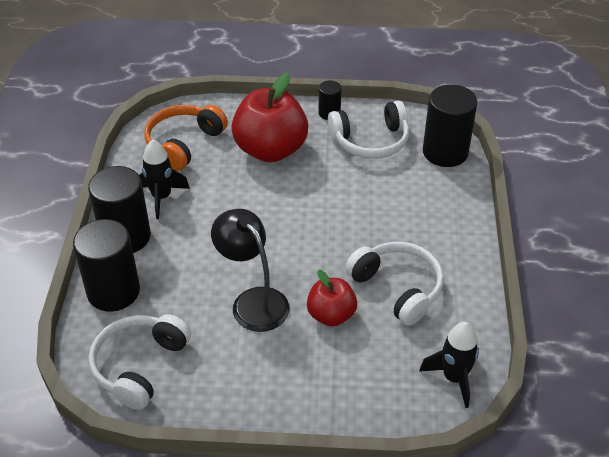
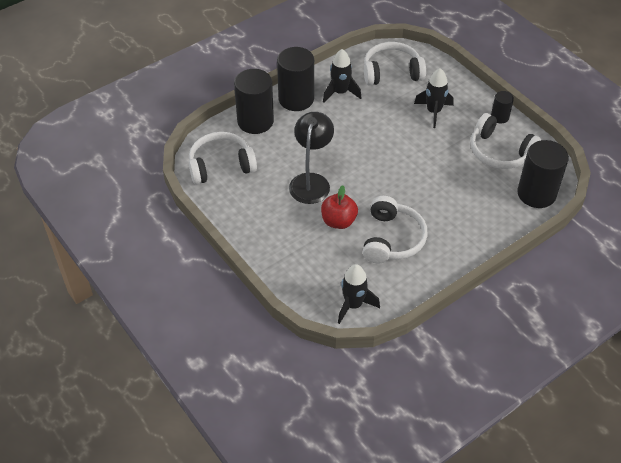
camera: 50 degrees right, 5 degrees up
(183, 143) = (391, 72): orange headphones -> white headphones
(270, 150) = (433, 112): red apple -> black rocket

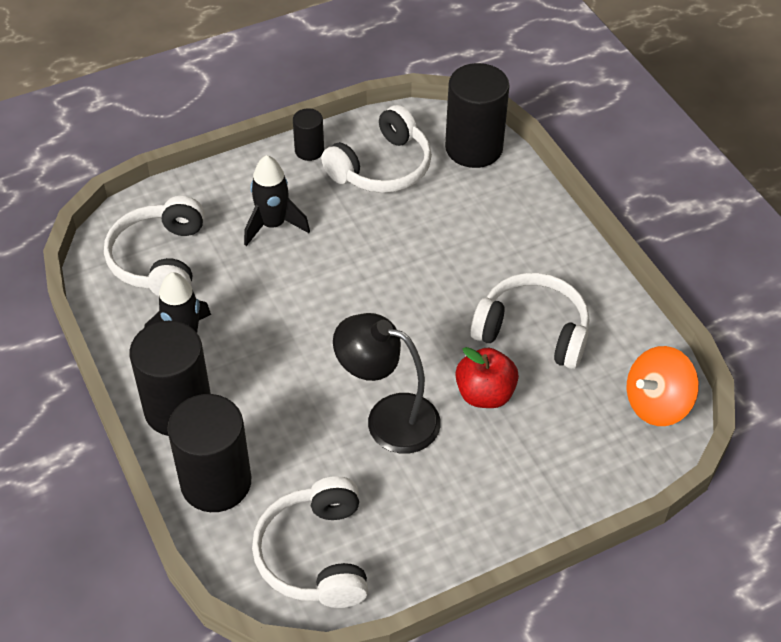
camera: 80 degrees left, 0 degrees up
(353, 305) = (656, 404): black rocket -> orange spinning top

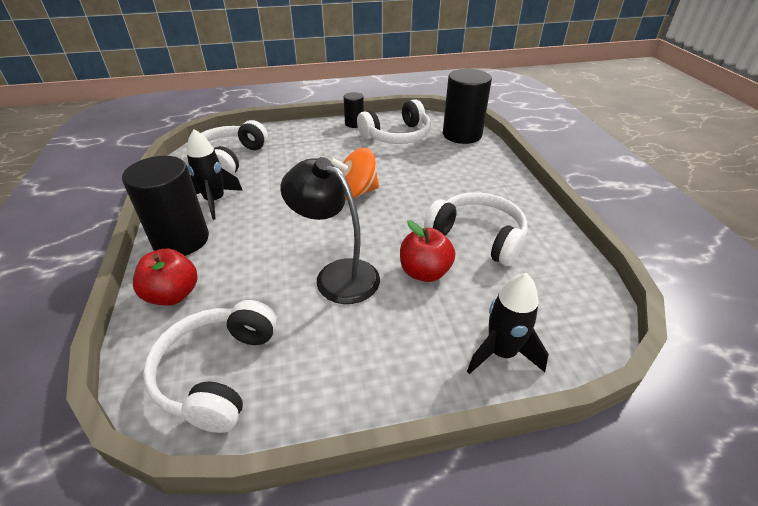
camera: 15 degrees right, 10 degrees down
(216, 482) = (173, 295): black cylinder -> red apple
(273, 225) = (312, 153): black rocket -> black rocket (501, 353)
(656, 404) = (581, 307): orange spinning top -> orange spinning top (356, 192)

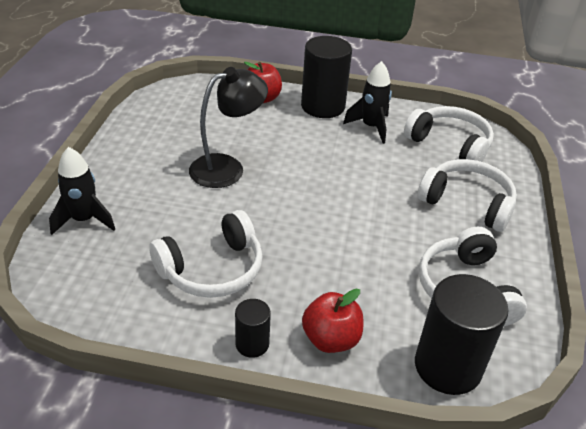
camera: 110 degrees right, 0 degrees up
(217, 372) = (180, 106): white headphones -> white headphones (467, 203)
(354, 123) = (517, 258): black cylinder -> black cylinder (252, 344)
(356, 192) = (341, 210): orange spinning top -> none
(424, 272) = (193, 214): red apple -> red apple (331, 339)

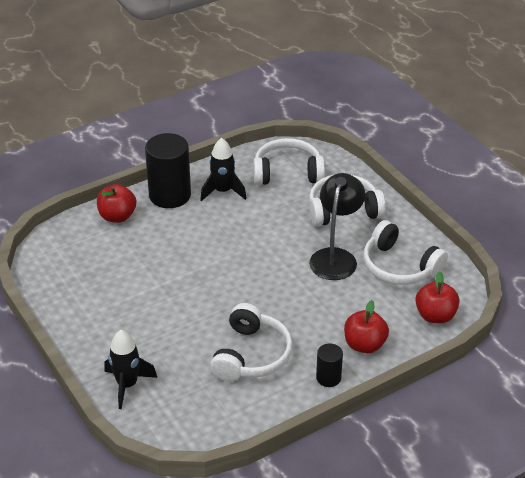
camera: 40 degrees left, 0 degrees up
(227, 168) = (168, 285): black lamp -> black lamp (335, 257)
(447, 366) = (435, 316): black cylinder -> red apple

